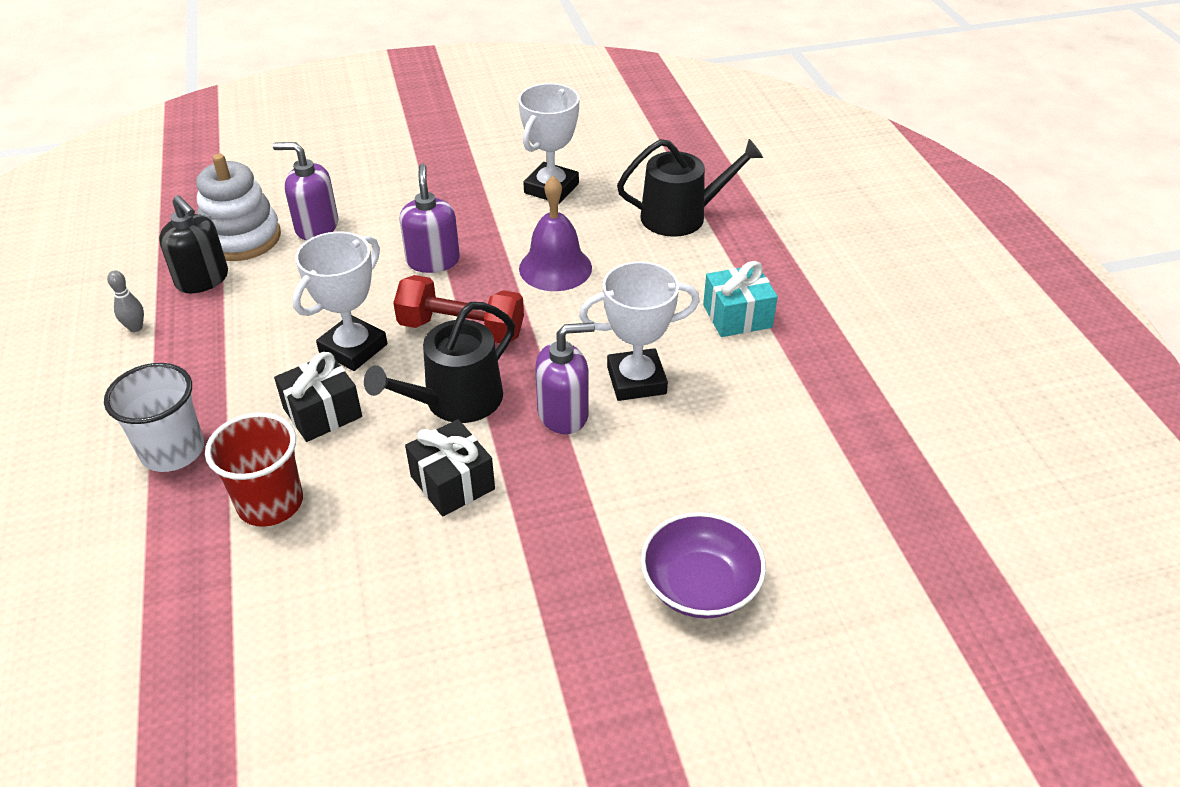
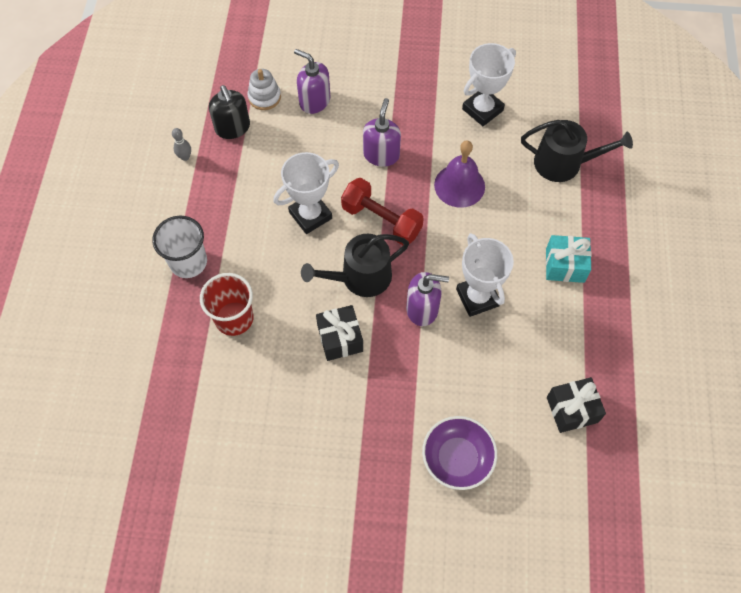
camera: 20 degrees right, 20 degrees up
(241, 238) = (264, 97): white stacking toy -> white stacking toy, size x0.62
(322, 412) = (279, 261): black gift -> black gift (572, 409)
(636, 380) = (477, 297): white trophy -> white trophy turned 60 degrees clockwise

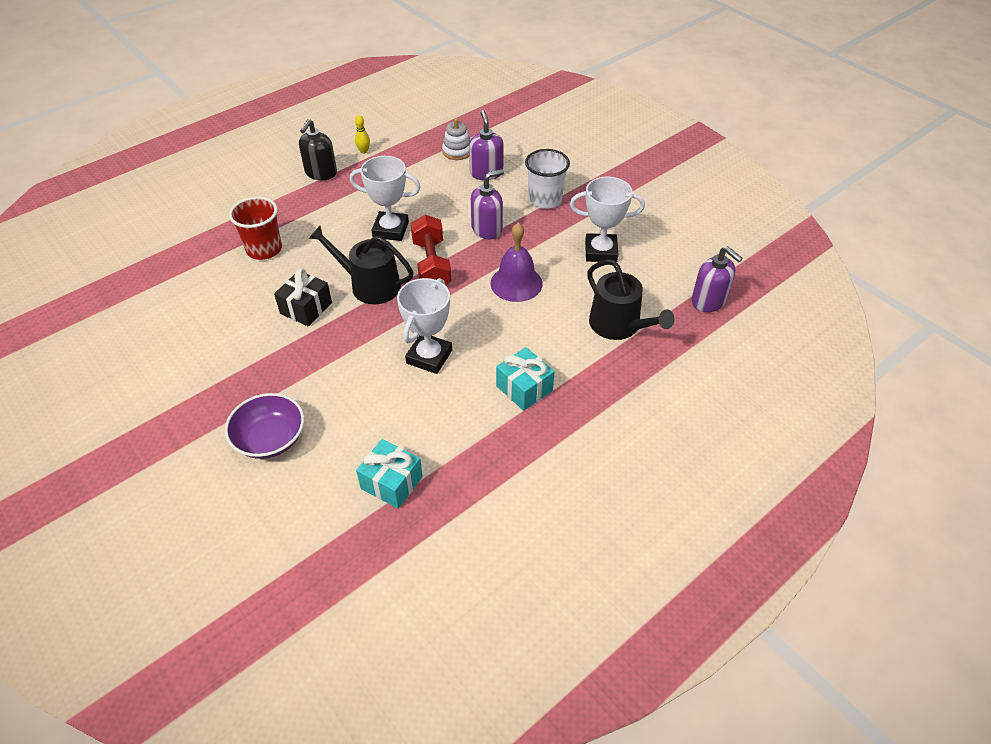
camera: 45 degrees right, 15 degrees down
(185, 157) = (364, 151): grey bowling pin -> yellow bowling pin
(188, 262) = (284, 203): white cup -> white cup (545, 200)
(233, 128) = (413, 154): black soap dispenser -> black soap dispenser (321, 173)
(422, 309) = (382, 334): purple soap dispenser -> purple soap dispenser (708, 301)
(572, 409) = (391, 482): black gift -> turquoise gift

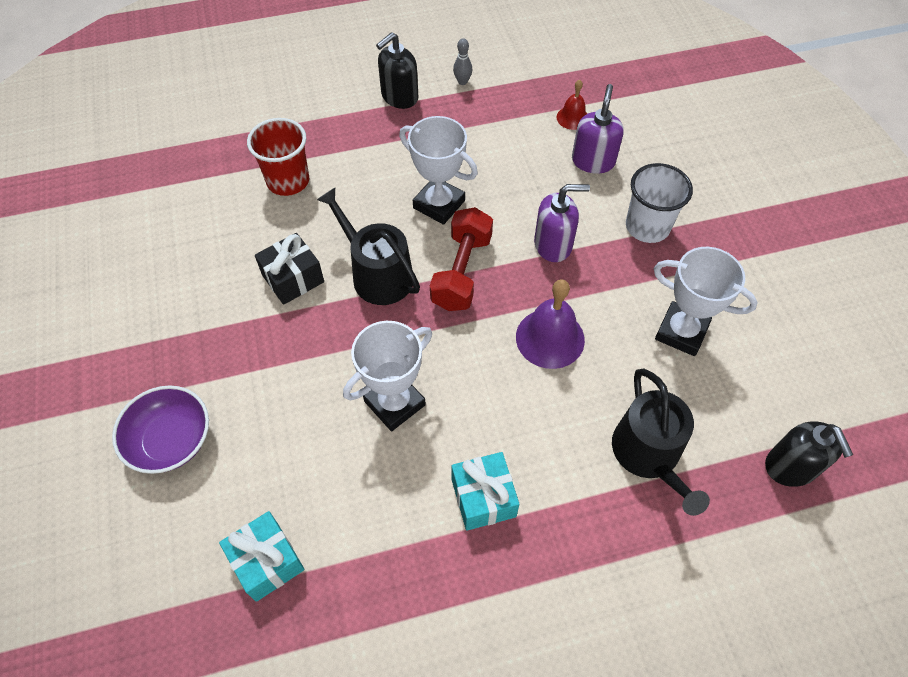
camera: 25 degrees right, 10 degrees up
(364, 151) = (462, 82): yellow bowling pin -> grey bowling pin
(457, 151) = (572, 118): white stacking toy -> red bell
(708, 301) = (791, 466): purple soap dispenser -> black soap dispenser

